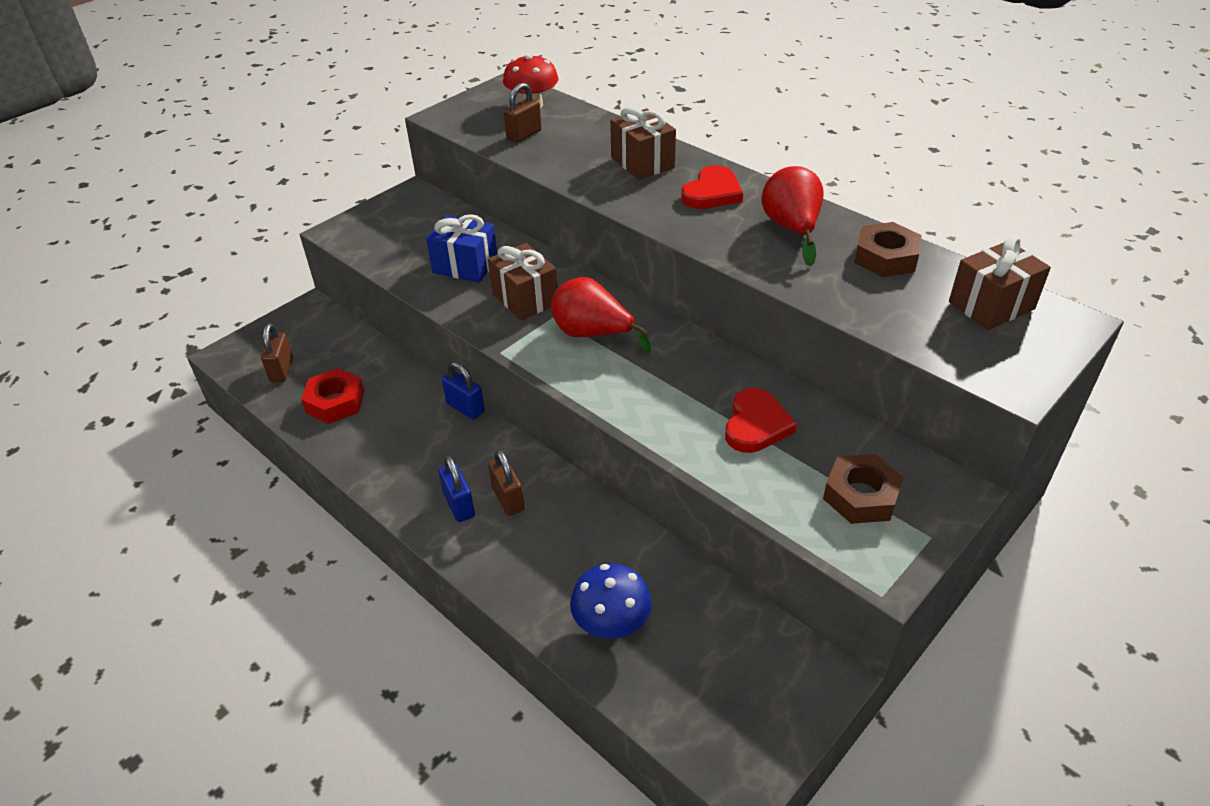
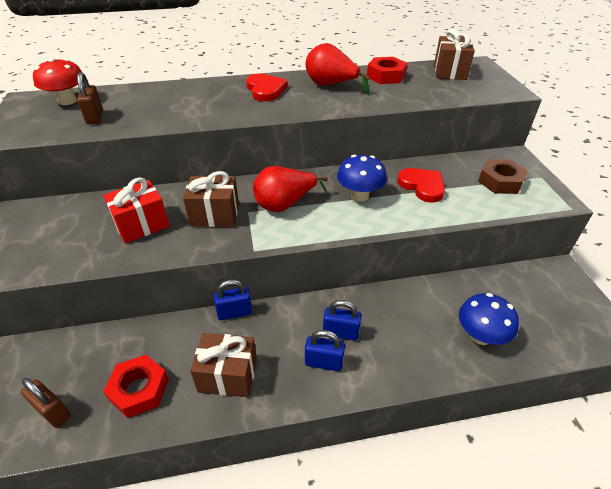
camera: 55 degrees left, 0 degrees up
(465, 266) = (141, 224): blue gift -> red gift
(508, 499) = (340, 333): brown padlock -> blue padlock
(642, 162) = (201, 95): brown gift -> brown gift (228, 375)
(673, 381) = (359, 196): none -> blue mushroom
(885, 257) = (386, 76): brown nut -> red nut

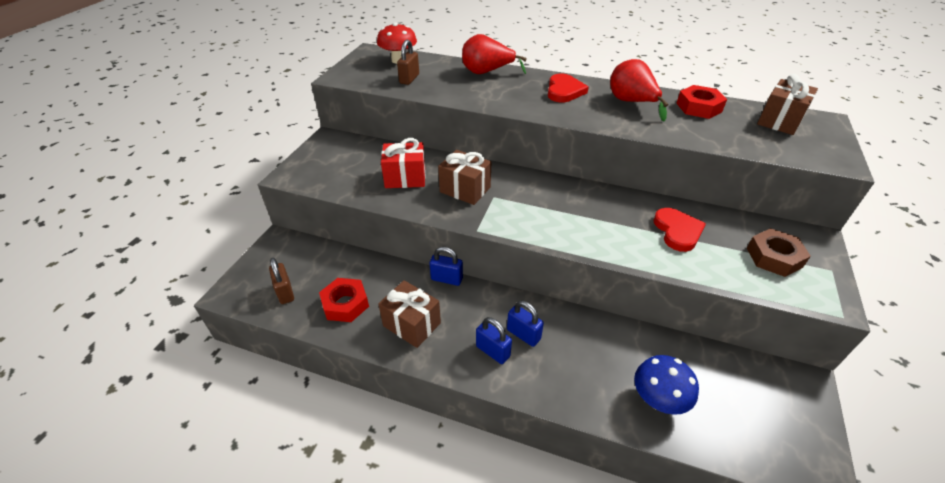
camera: 30 degrees right, 0 degrees up
(285, 204) = (529, 201): red pear -> red pear (487, 72)
(359, 196) = (605, 218): blue mushroom -> none

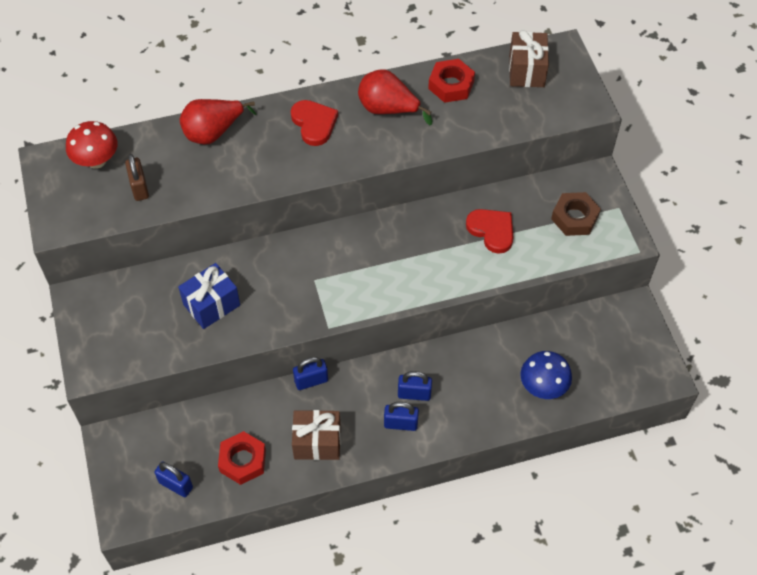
camera: 35 degrees left, 15 degrees up
(285, 292) = (176, 485): brown padlock -> blue padlock
(405, 178) = (211, 305): red gift -> blue gift
(465, 189) = (281, 286): brown gift -> none

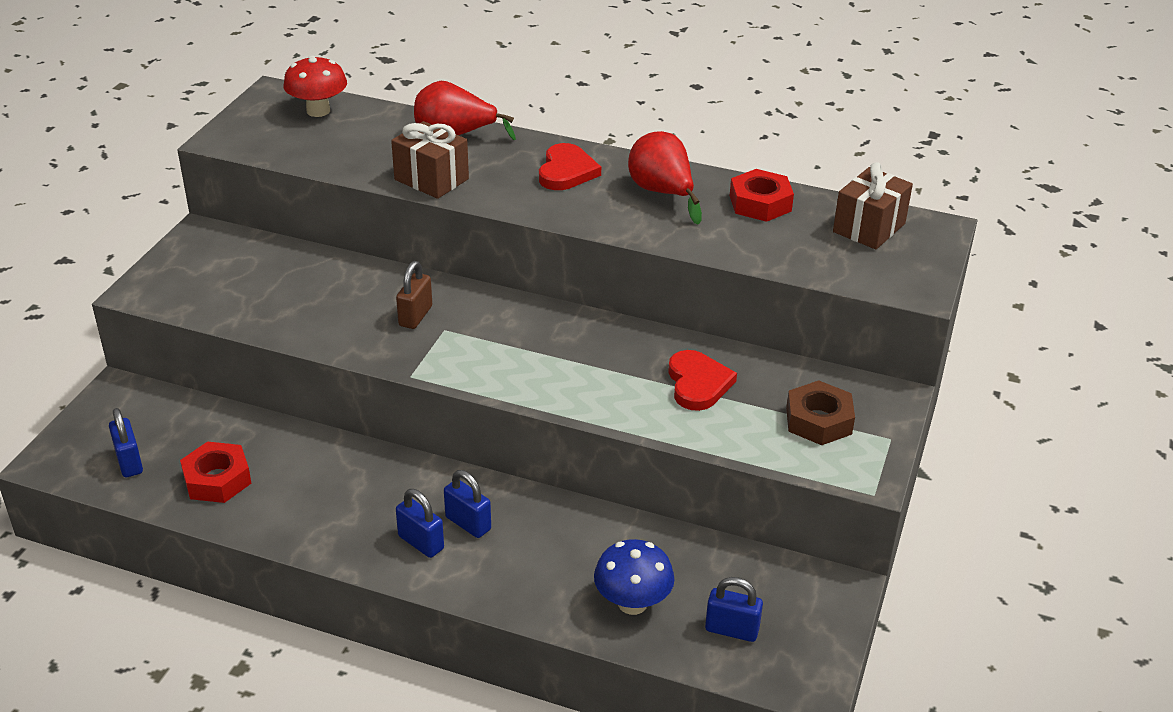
camera: 35 degrees right, 20 degrees down
(139, 188) = (331, 145): brown padlock -> brown padlock (415, 316)
(211, 305) = (316, 298): blue gift -> none
(311, 381) = (369, 449): blue padlock -> blue padlock (732, 630)
(317, 442) = (311, 507): brown gift -> brown gift (431, 179)

